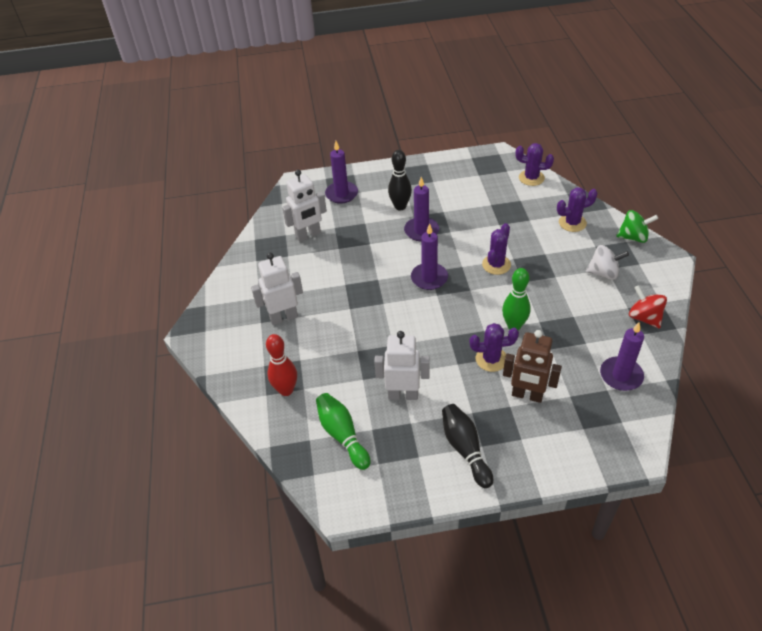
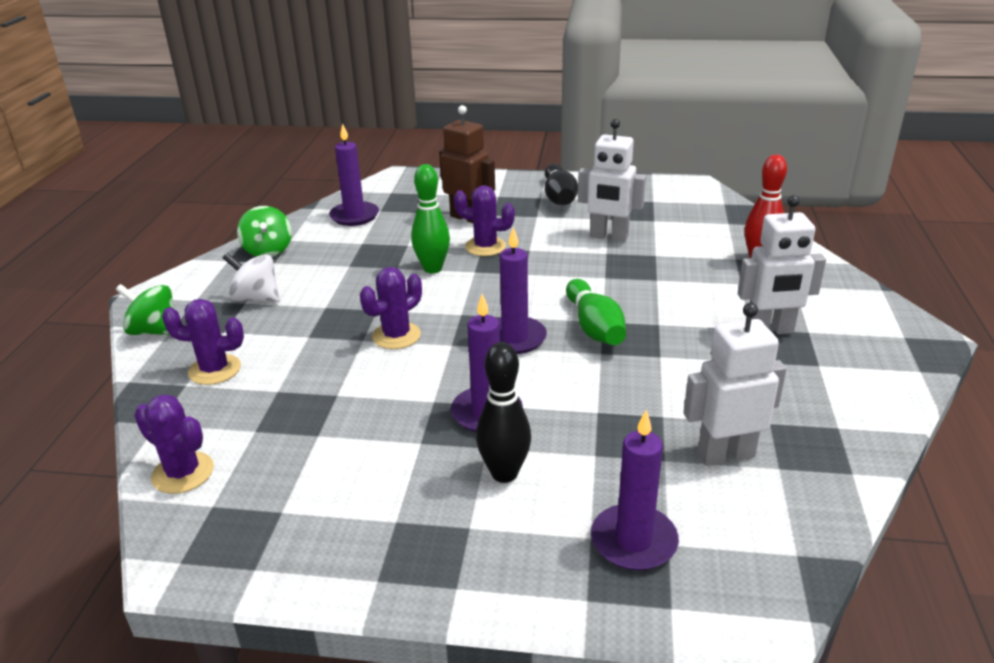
camera: 165 degrees left, 15 degrees down
(342, 435) = (689, 220): green bowling pin -> green bowling pin (594, 327)
(644, 317) = (268, 251): red spinning top -> green spinning top

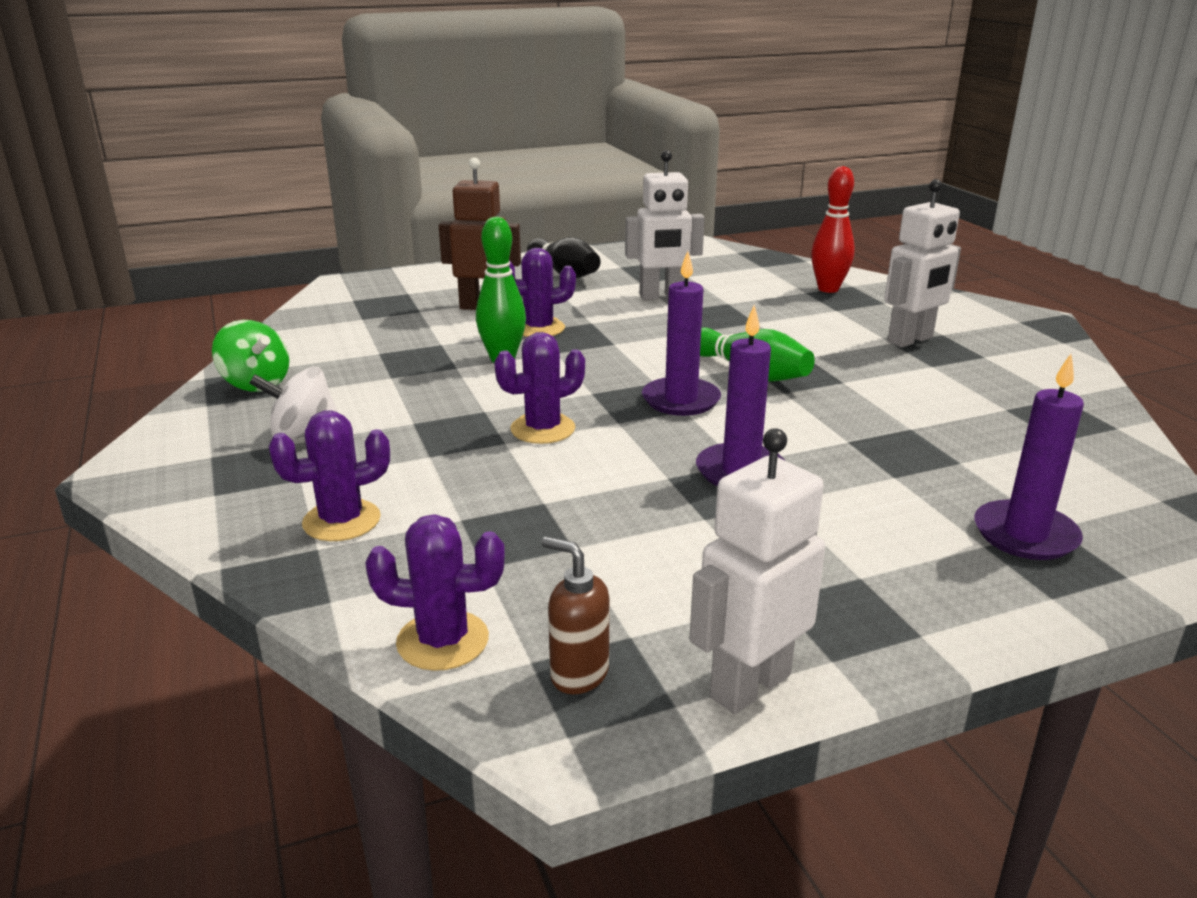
camera: 30 degrees left, 5 degrees down
(154, 331) = (189, 503): green spinning top -> none
(226, 525) = (578, 674): none -> brown soap dispenser
(354, 216) = (334, 329): purple candle -> none
(396, 336) = (543, 429): purple cactus -> purple cactus turned 45 degrees clockwise
(504, 473) = (831, 518): black bowling pin -> none
(725, 454) = (1004, 442): white robot -> white robot (749, 685)

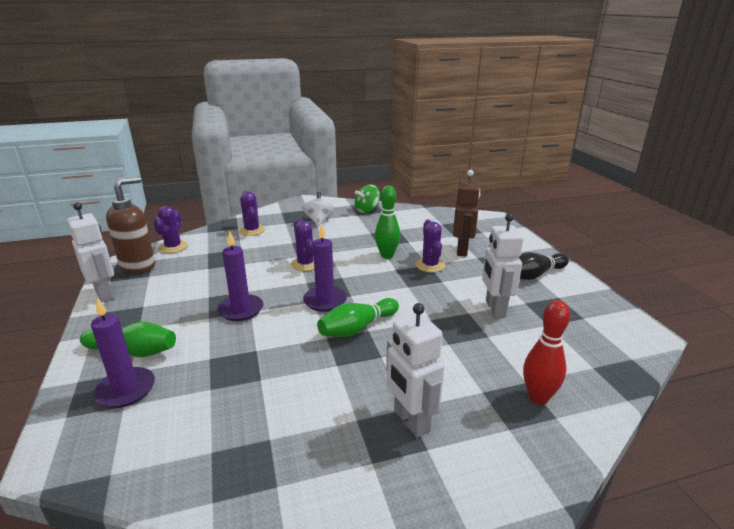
camera: 95 degrees right, 0 degrees up
(578, 674) = (138, 266): brown soap dispenser -> brown soap dispenser, size x1.87
(931, 558) = (133, 351): none -> green bowling pin

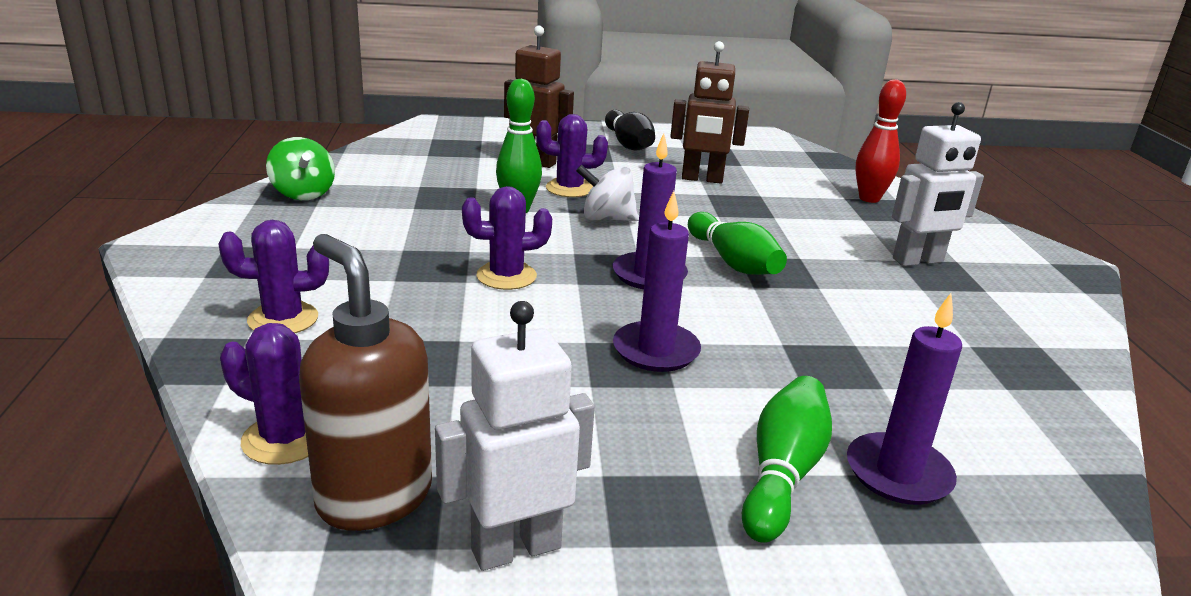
camera: 80 degrees left, 0 degrees up
(319, 221) = (308, 242): white spinning top -> white spinning top (606, 219)
(495, 308) = (702, 179): white robot -> brown robot

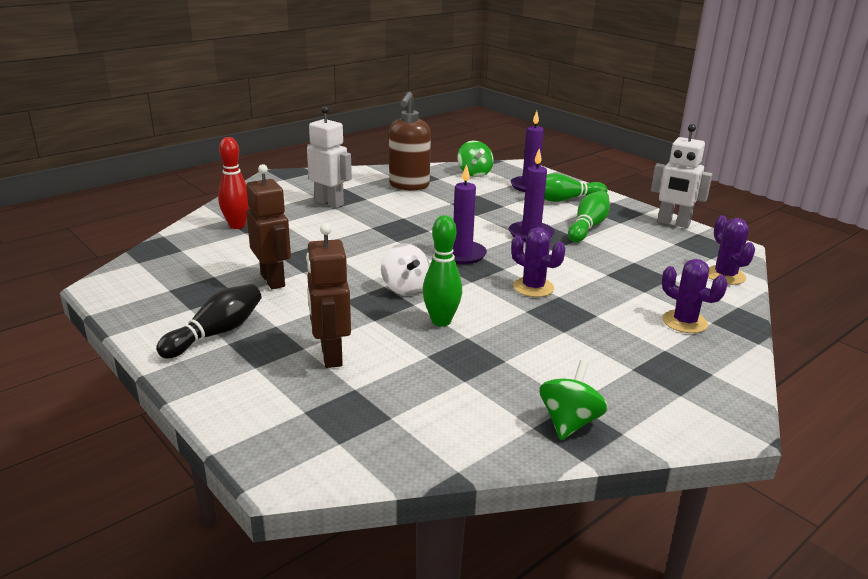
camera: 125 degrees left, 0 degrees up
(373, 497) = (706, 249): brown soap dispenser -> brown soap dispenser (409, 186)
(569, 188) = (370, 319): purple cactus -> none
(733, 262) = (408, 240): green bowling pin -> green bowling pin (588, 227)
(1027, 442) = (474, 173): none -> green spinning top

